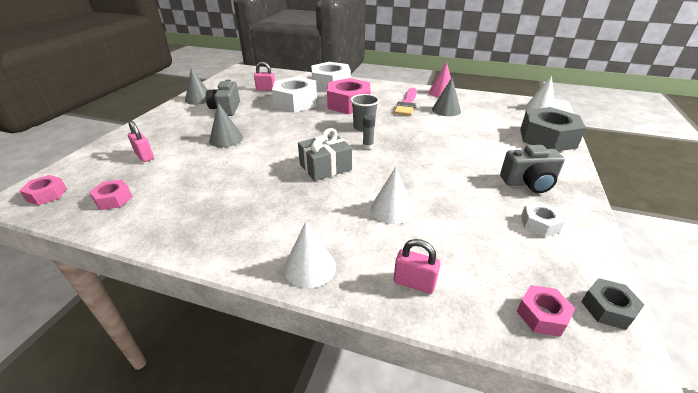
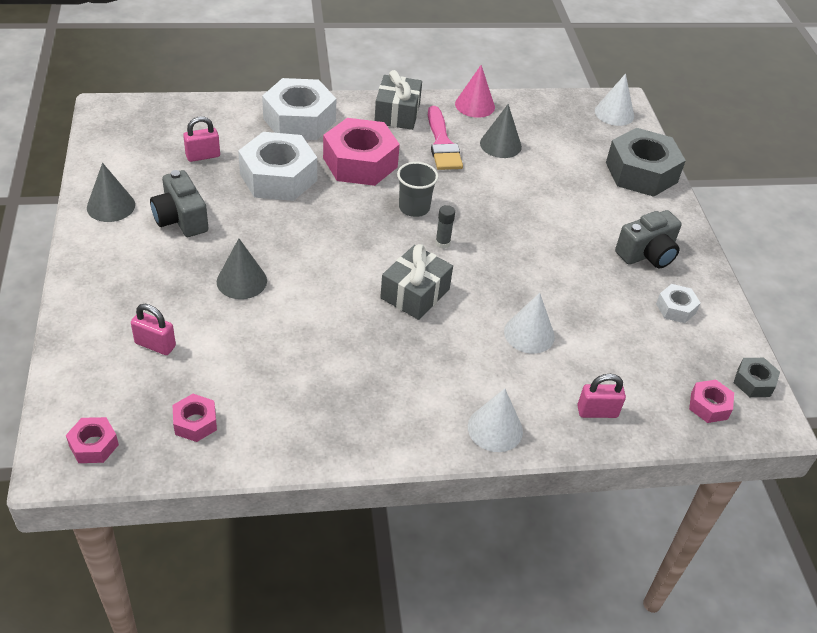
camera: 30 degrees left, 10 degrees up
(389, 89) = (397, 113): none -> grey gift

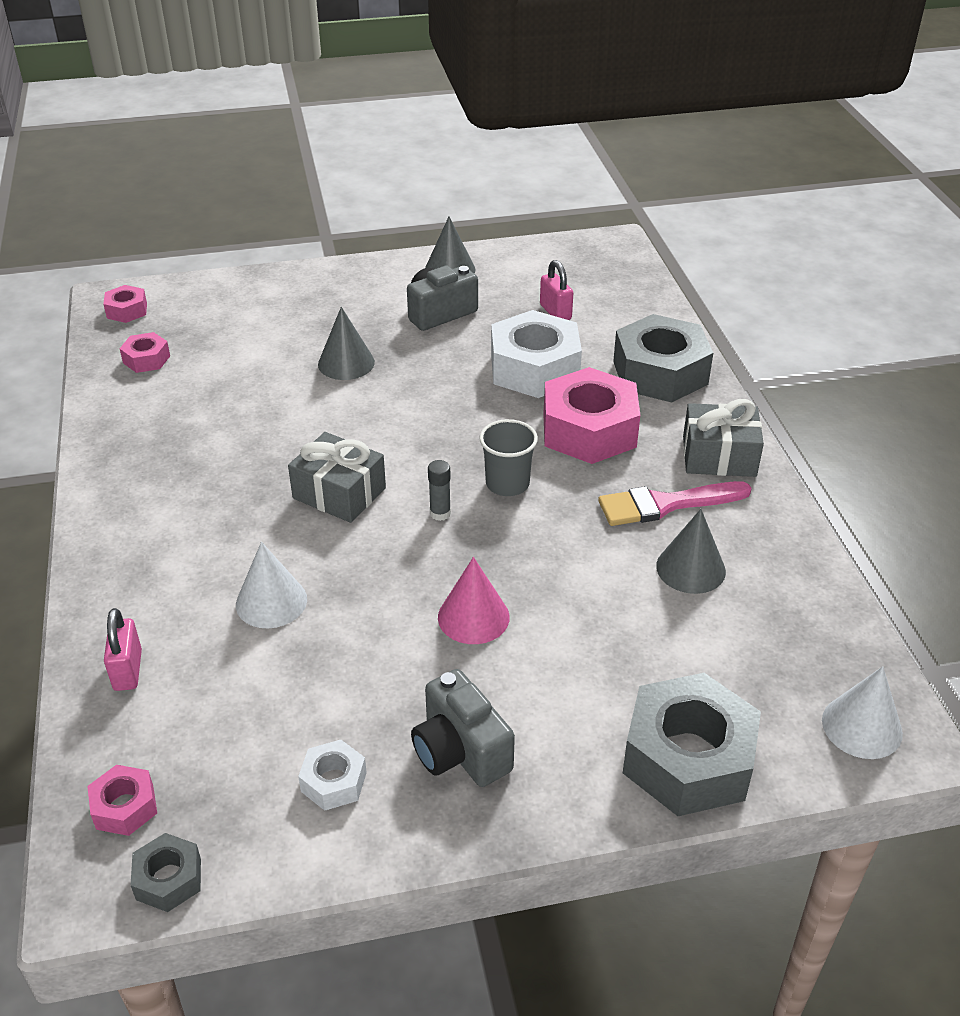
camera: 90 degrees right, 5 degrees down
(155, 345) = (249, 324): pink padlock -> none
(299, 120) = (660, 372): white nut -> grey nut
(475, 105) = (785, 536): pink cone -> pink cone (473, 617)
(495, 429) = (111, 570): white cone -> none

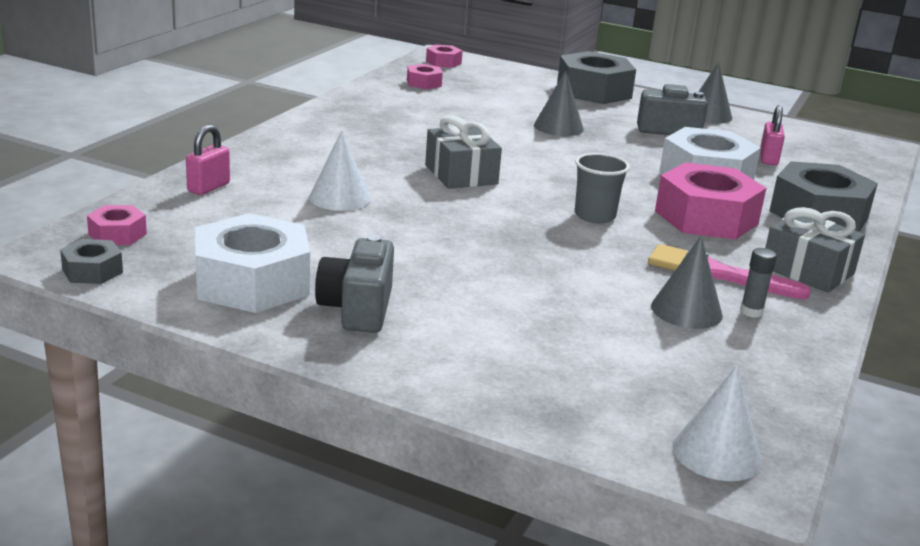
camera: 35 degrees right, 15 degrees down
(333, 782) = (252, 282): white nut -> white nut, size x2.09
(440, 513) = (519, 209): grey glue stick -> grey glue stick (751, 312)
(473, 617) = (467, 259): pink cone -> none
(688, 758) = (526, 393): grey nut -> grey nut (594, 91)

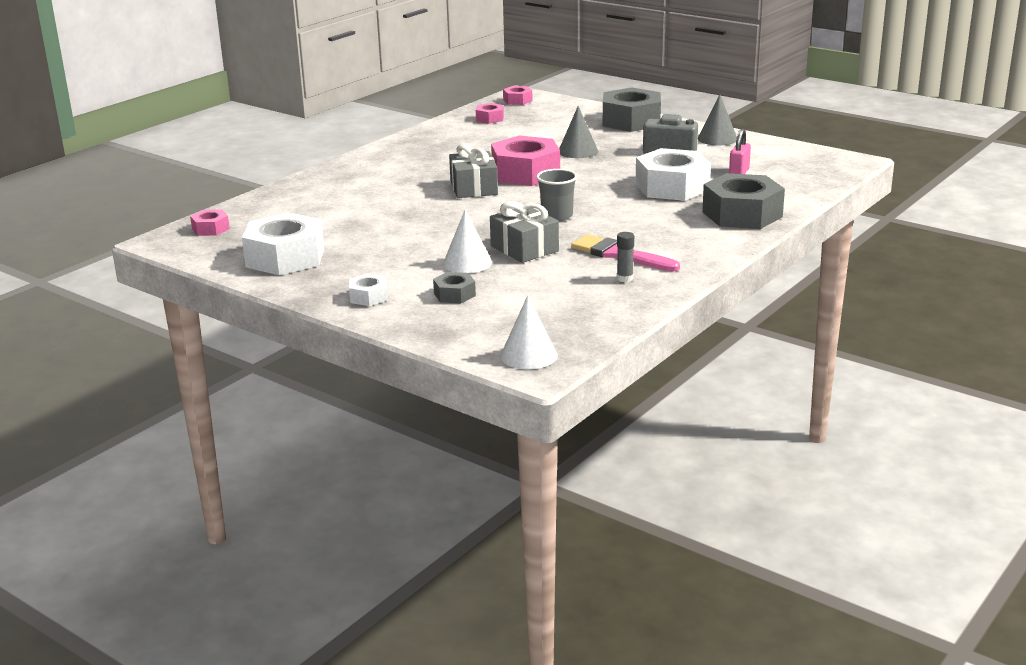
camera: 15 degrees right, 0 degrees up
(92, 271) = (186, 250): grey nut -> grey nut (454, 294)
(208, 187) = (284, 199): pink padlock -> none
(339, 198) = (373, 205): white cone -> white cone (467, 263)
(357, 309) = (346, 274): grey camera -> none
(412, 349) = (368, 297): none -> white nut
(686, 310) = (576, 277): grey cone -> none
(706, 217) = (645, 217): pink nut -> pink nut (525, 173)
(807, 270) = (694, 253): grey gift -> grey gift (524, 248)

